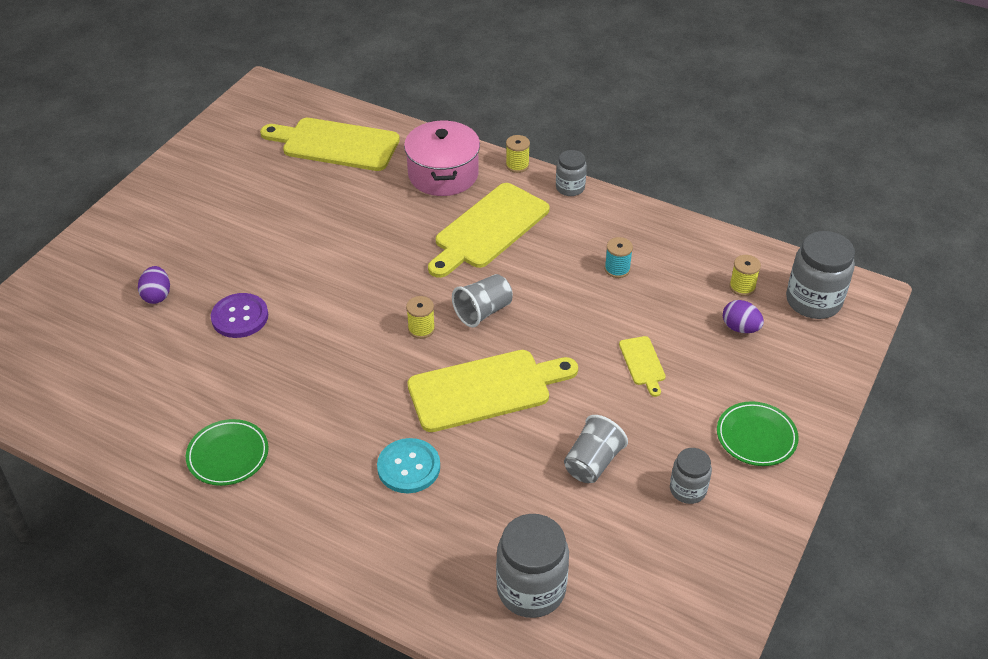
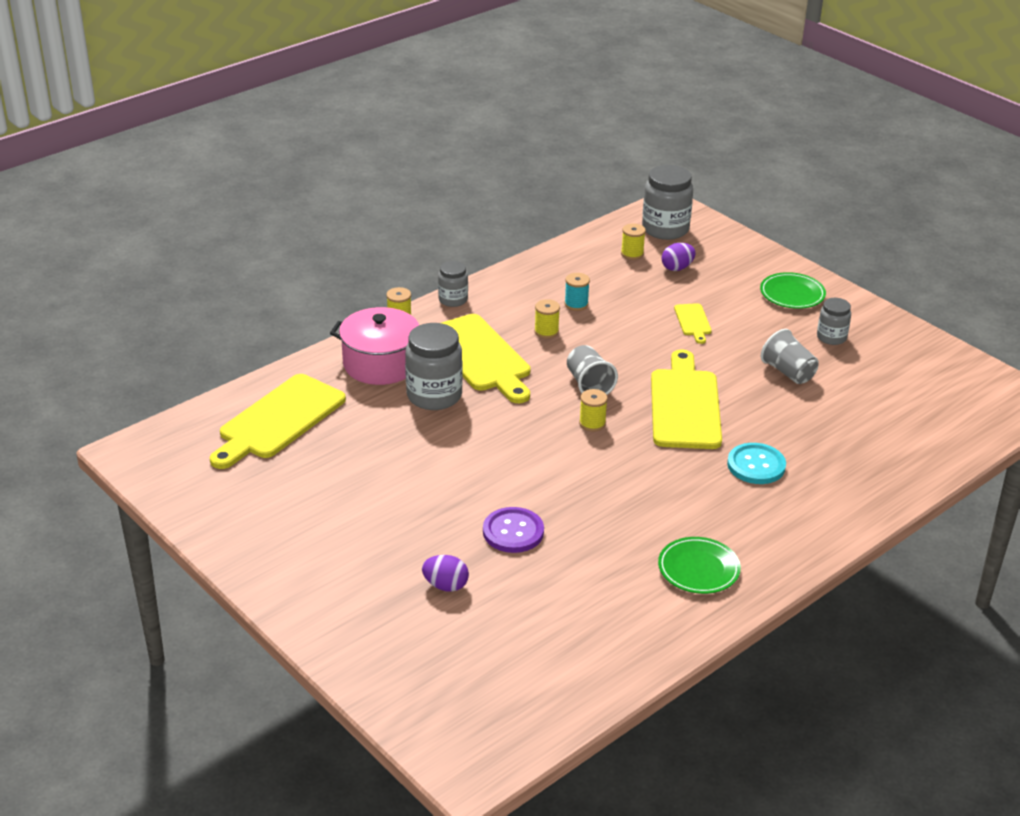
camera: 70 degrees left, 10 degrees down
(531, 589) = (902, 432): grey jar -> grey jar (434, 396)
(555, 261) = (546, 331): none -> yellow spool
(643, 363) = (693, 321): yellow cutting board -> yellow cutting board turned 75 degrees clockwise

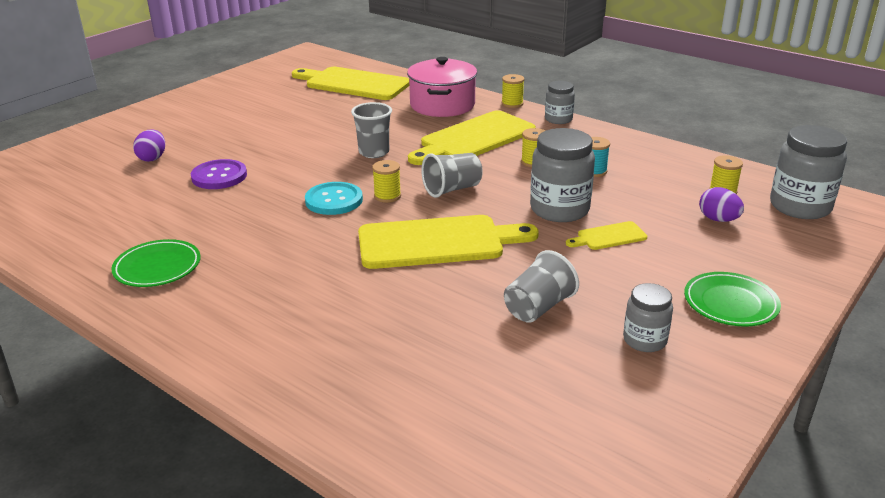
camera: 80 degrees right, 5 degrees down
(434, 396) = (405, 128): grey jar -> grey jar (559, 209)
(490, 422) = (374, 152): none -> grey cup
(756, 465) = (336, 293): turquoise button -> turquoise button (334, 200)

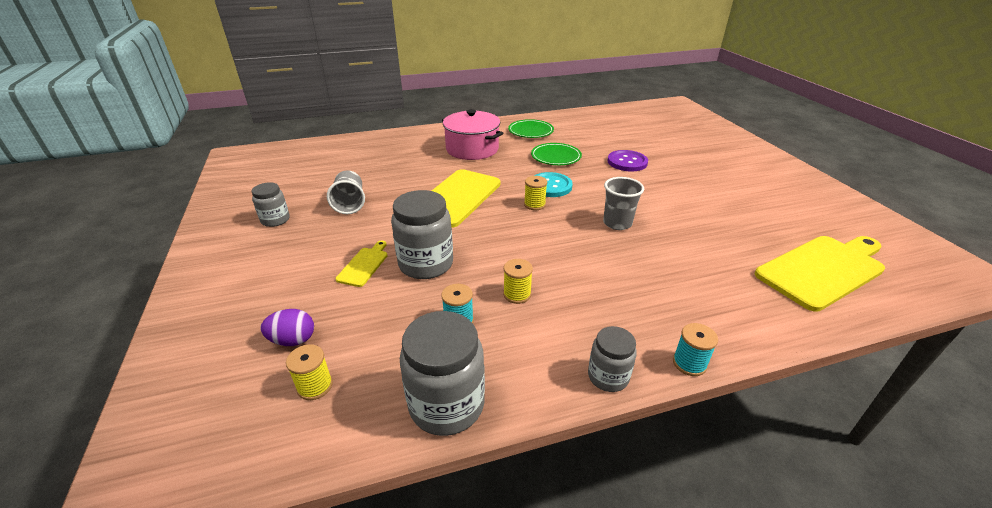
camera: 125 degrees right, 5 degrees up
(152, 158) = (677, 150): purple egg -> none
(442, 105) = (716, 304): pink pot -> pink pot (472, 149)
(452, 189) = (514, 232): grey cup -> none
(474, 139) = (602, 284): yellow cutting board -> none
(512, 104) = (689, 363): yellow spool -> turquoise spool
(730, 303) = (236, 268): green plate -> green plate (556, 157)
(800, 206) = (213, 425): grey jar -> grey jar (446, 404)

